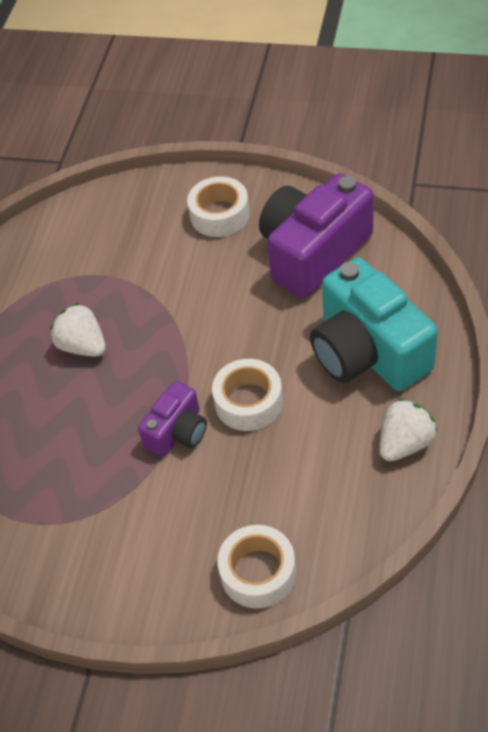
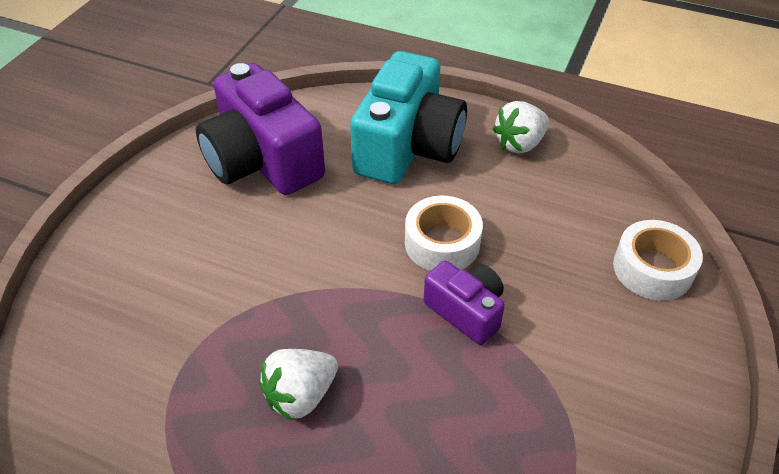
camera: 85 degrees left, 5 degrees down
(219, 215) = (158, 226): white tape -> none
(368, 352) = (408, 147): turquoise camera -> turquoise camera turned 45 degrees counterclockwise
(405, 443) = (519, 144): white strawberry -> white strawberry turned 90 degrees counterclockwise

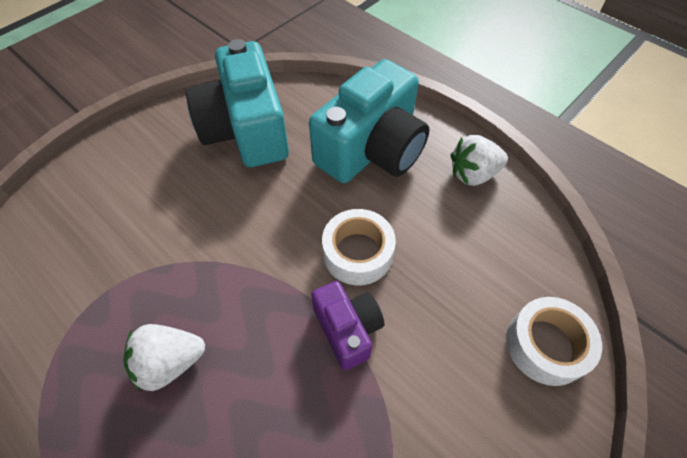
camera: 20 degrees right, 10 degrees up
(262, 160) = (246, 129): purple camera -> turquoise camera

